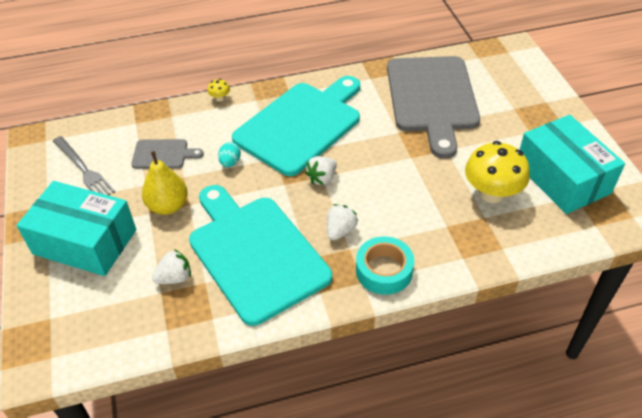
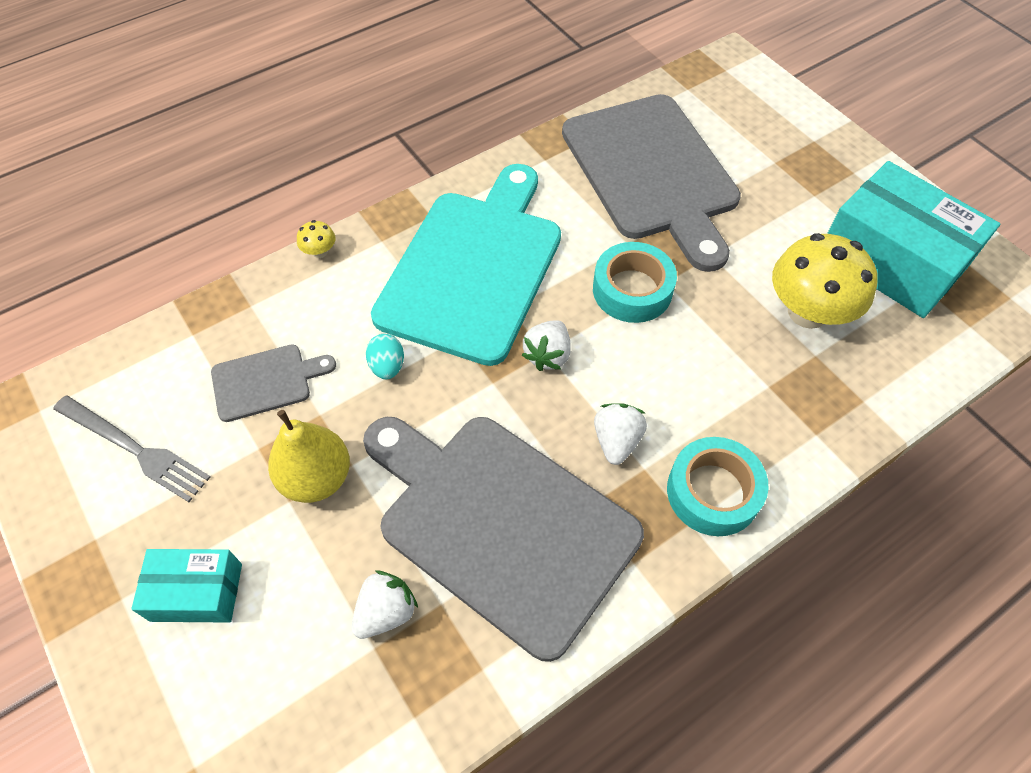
camera: 20 degrees left, 10 degrees up
(85, 242) = (196, 592): turquoise box -> turquoise box, size x0.54
(255, 253) = (500, 523): turquoise cutting board -> grey cutting board
(388, 157) = (632, 290): none -> turquoise tape

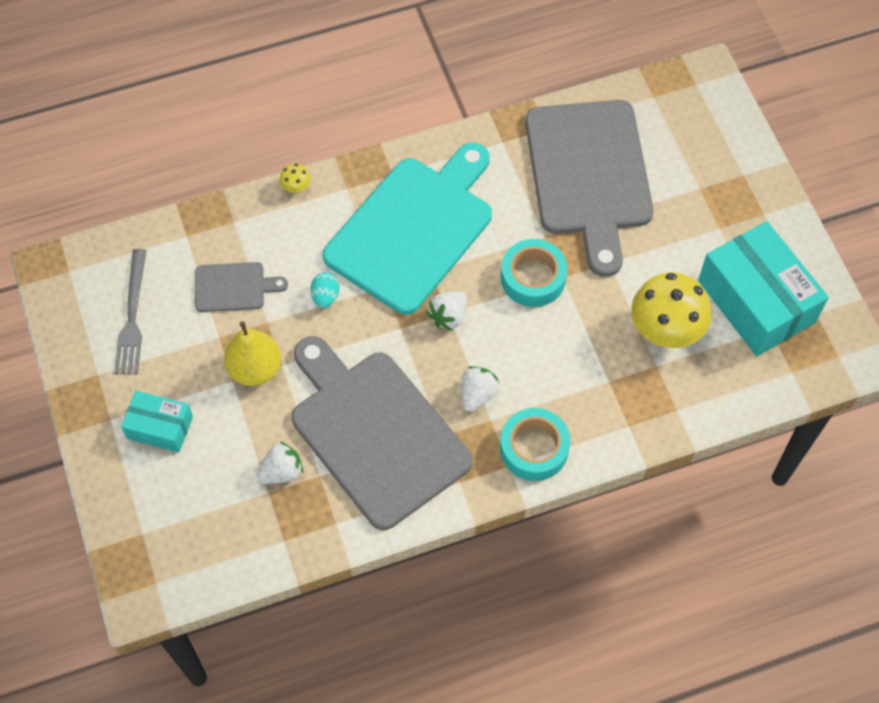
camera: 15 degrees right, 5 degrees up
(135, 449) = (132, 316): grey fork -> grey fork turned 45 degrees clockwise

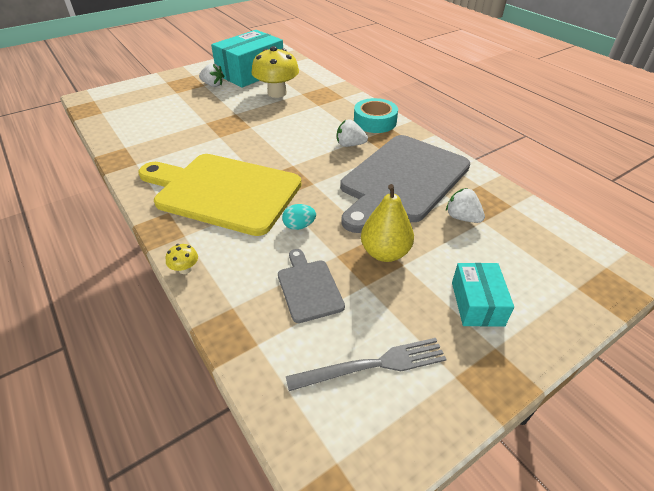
camera: 105 degrees left, 20 degrees down
(413, 229) = (223, 191): turquoise cutting board -> yellow cutting board
(448, 316) = (295, 164): white strawberry -> white strawberry (213, 85)
(533, 278) = (254, 137): turquoise tape -> none
(589, 175) = (167, 127): grey cutting board -> none

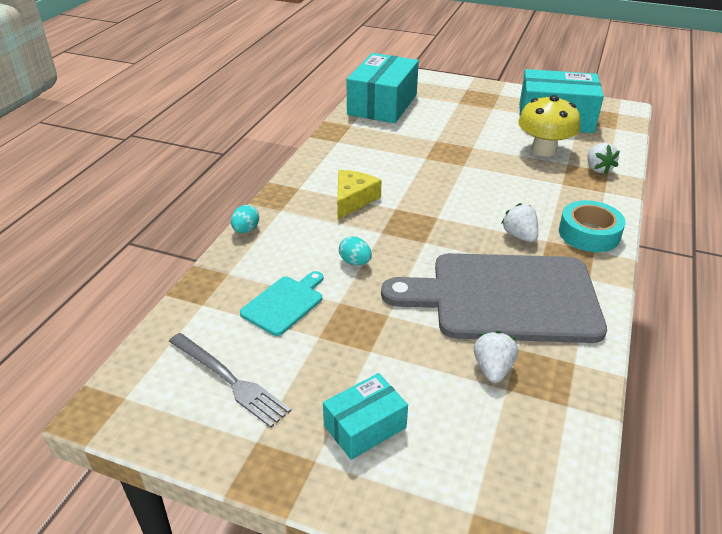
camera: 55 degrees right, 5 degrees down
(123, 121) = (382, 104): none -> turquoise box
(185, 269) = (246, 230): yellow mushroom -> turquoise egg
(213, 85) = (500, 112): white strawberry -> white strawberry (598, 169)
(223, 191) = (353, 200): yellow cutting board -> yellow cheese
(309, 287) = (284, 303): grey cutting board -> turquoise cutting board
(385, 253) = (374, 331): yellow pear -> none

